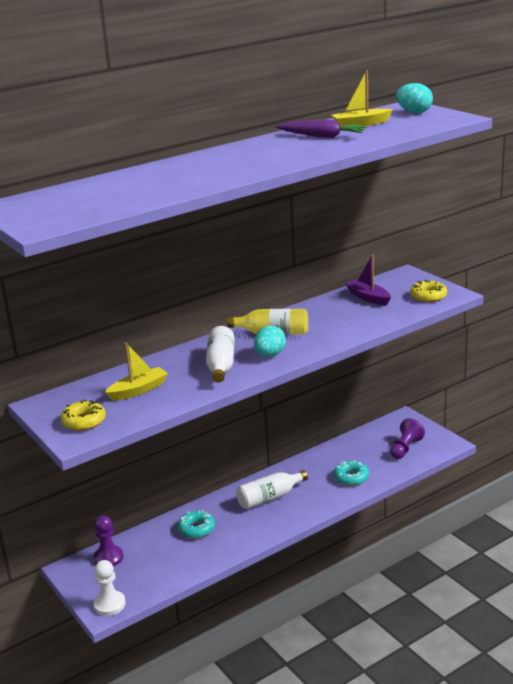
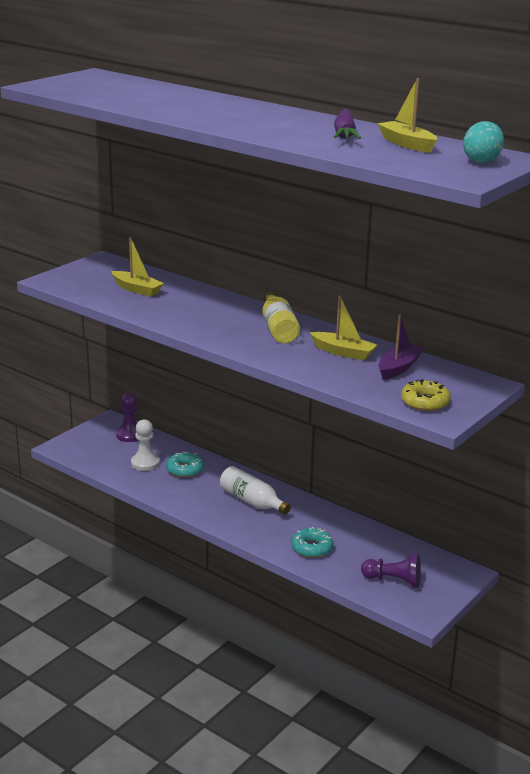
camera: 70 degrees right, 0 degrees up
(84, 421) = (78, 278): yellow donut -> none
(109, 604) = (68, 448): white pawn -> white pawn (145, 463)
(221, 365) = (196, 314): white bottle -> none
(270, 355) = (226, 333): turquoise egg -> none
(332, 313) = (343, 352): none -> yellow boat

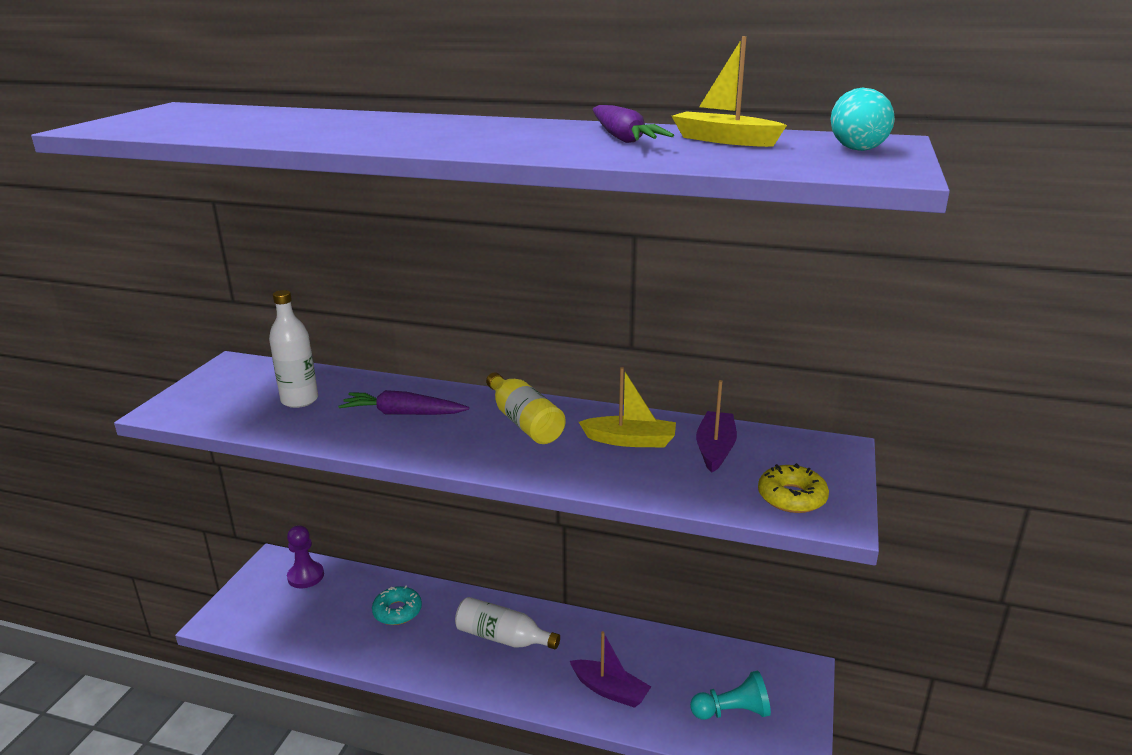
camera: 20 degrees left, 0 degrees up
(137, 289) = (299, 400): yellow boat -> white bottle
(145, 463) = (342, 615): white pawn -> none
(200, 309) = (403, 413): none -> purple carrot
(312, 548) = (610, 690): turquoise donut -> purple boat
(393, 580) = (732, 711): purple pawn -> turquoise pawn

